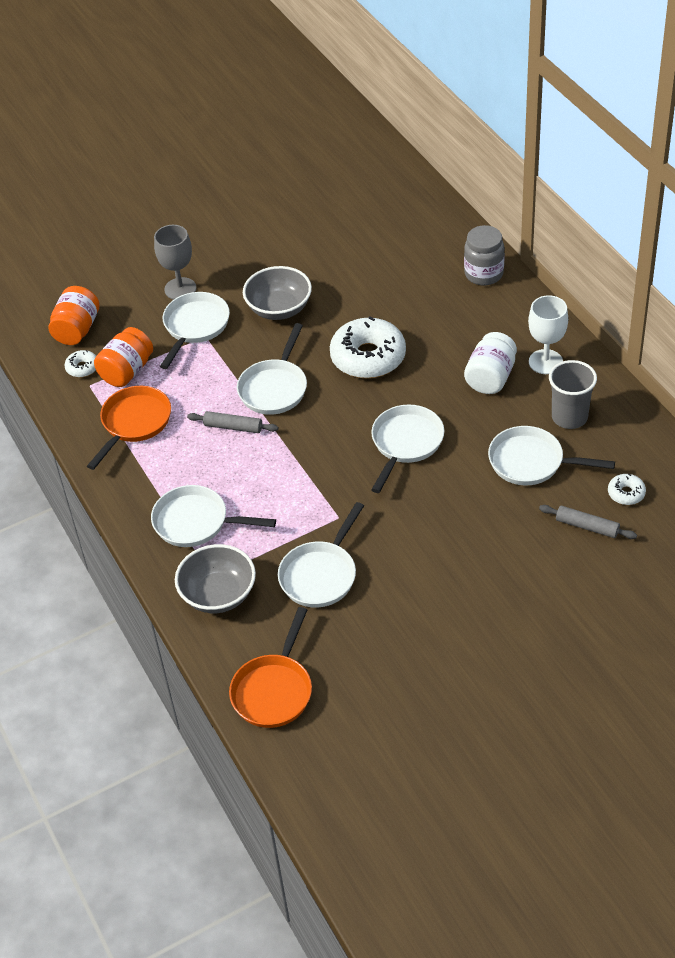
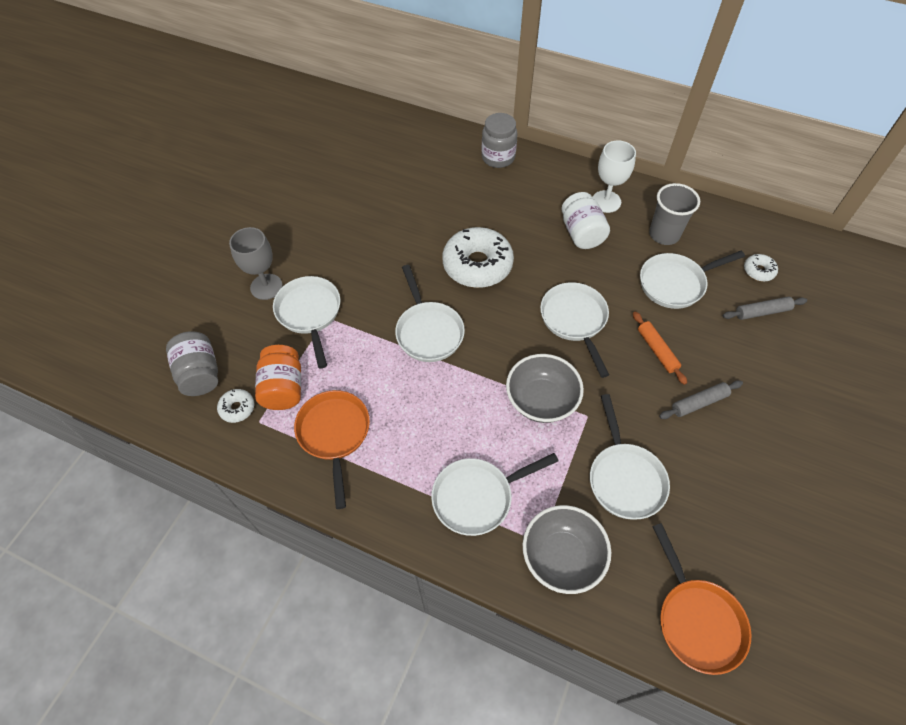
camera: 40 degrees left, 10 degrees up
(77, 329) = (200, 374): orange jar -> grey jar
(233, 427) = (426, 386): grey rolling pin -> grey rolling pin (699, 403)
(279, 309) = (368, 261): grey bowl -> grey bowl (541, 400)
(452, 503) = (657, 350): none -> orange rolling pin

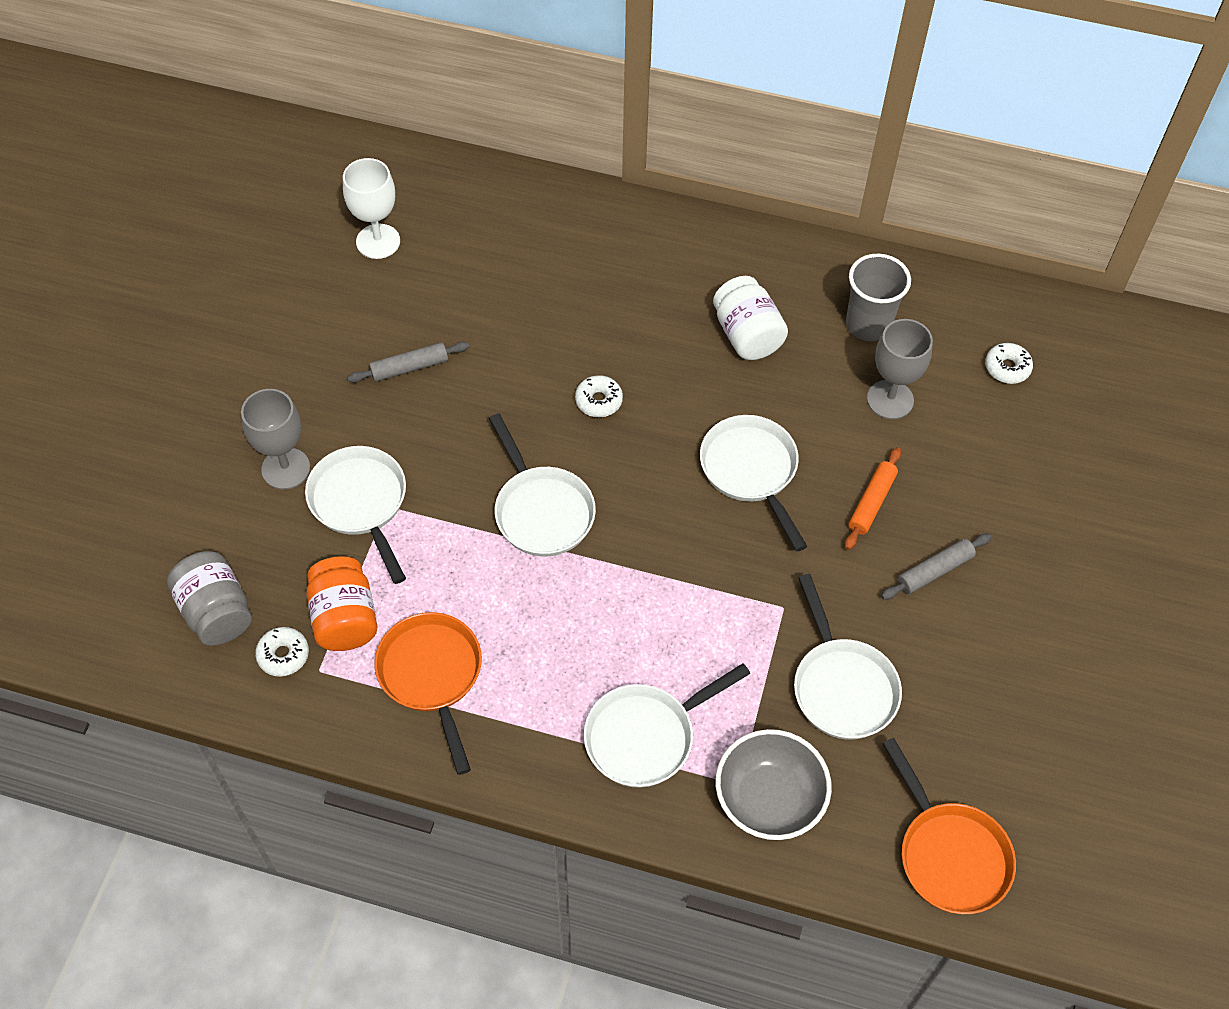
camera: 10 degrees left, 0 degrees up
(477, 265) = (598, 401): white donut -> white donut, size x0.45
(498, 157) = (606, 222): grey jar -> none
(541, 400) = (717, 592): grey bowl -> none
(606, 201) = (778, 280): white goblet -> white goblet (378, 241)
(657, 350) = (871, 502): orange rolling pin -> orange rolling pin turned 60 degrees clockwise
(675, 283) = (890, 399): white pan -> grey goblet
(762, 312) = (1014, 429): grey rolling pin -> grey rolling pin (409, 367)

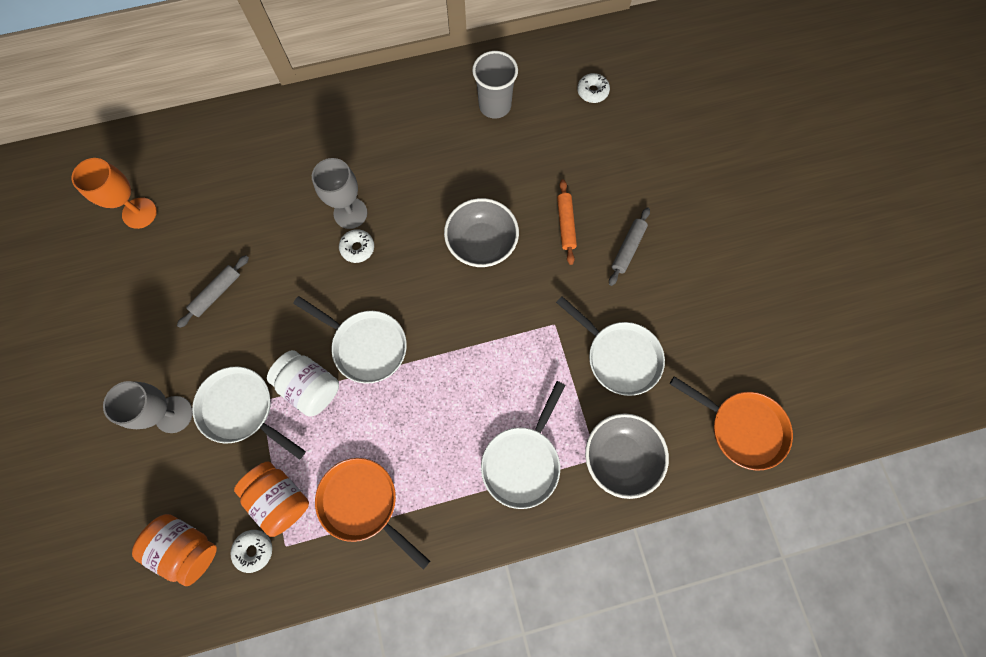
camera: 30 degrees left, 15 degrees up
(216, 612) = (187, 547): grey jar -> orange jar
(378, 241) = (139, 213): white goblet -> orange goblet
(747, 335) = (425, 152): white jar -> white jar (310, 387)
(751, 471) = (482, 243): white pan -> grey bowl
(890, 399) = (537, 149): grey goblet -> grey goblet (350, 213)

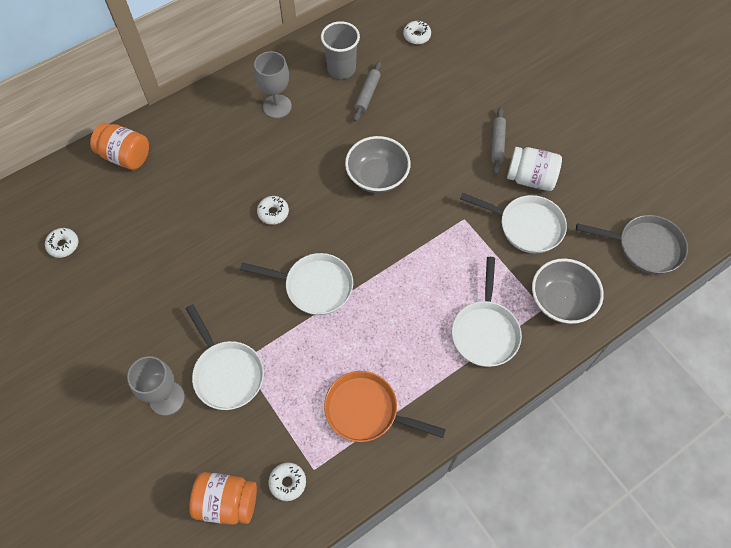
camera: 20 degrees left, 10 degrees down
(139, 213) = (63, 245): orange goblet -> white donut
(217, 293) = (163, 287): grey rolling pin -> grey rolling pin (367, 94)
(241, 409) = (227, 373): white pan -> white pan turned 135 degrees counterclockwise
(280, 498) = (292, 432): orange jar -> orange jar (125, 156)
(310, 387) = (280, 335): white jar -> white jar (530, 178)
(350, 213) = (255, 187): grey goblet -> grey goblet (277, 106)
(565, 224) = (439, 141): orange rolling pin -> none
(741, 428) = (644, 247): orange pan -> grey pan

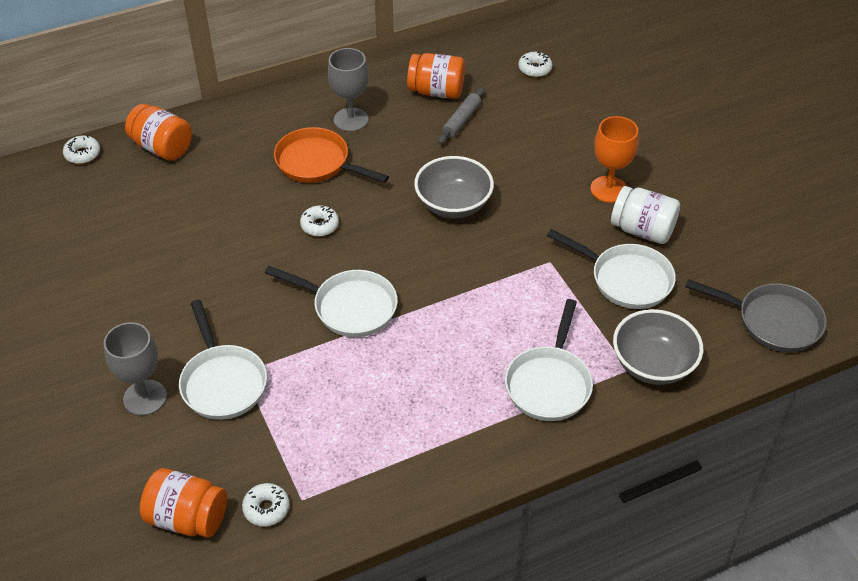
camera: 10 degrees right, 15 degrees down
(63, 245) = (68, 226): white donut -> white donut (82, 154)
(341, 69) = (436, 91): grey cup -> orange jar
(366, 410) = (381, 446): orange pan -> orange pan (317, 163)
(497, 144) = (608, 189): grey rolling pin -> orange goblet

